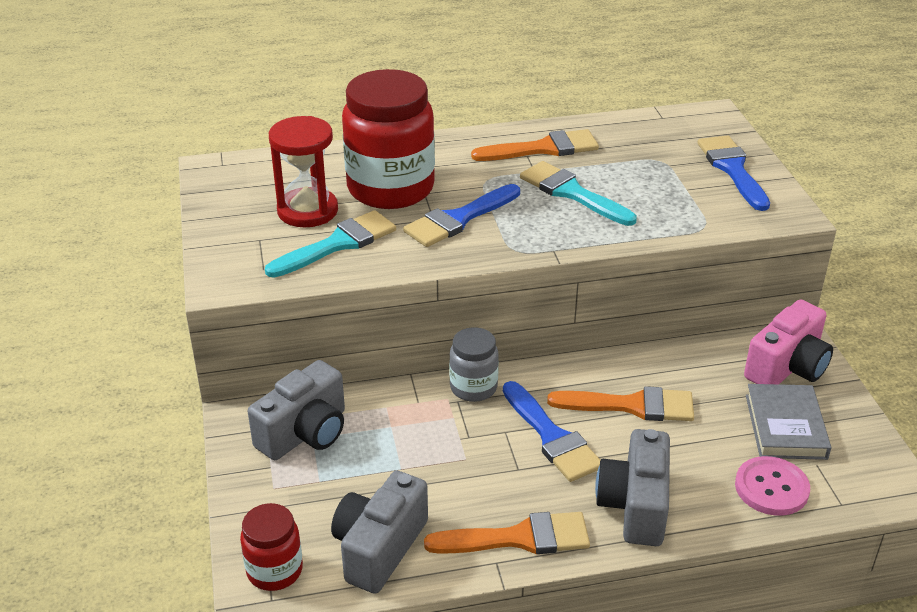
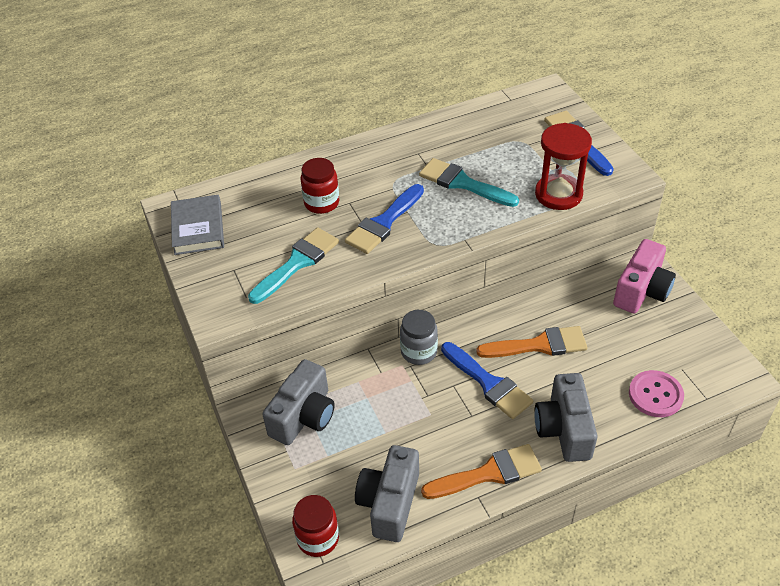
camera: 10 degrees left, 10 degrees up
(307, 211) = (263, 235): red hourglass -> red hourglass (558, 194)
(390, 189) = (321, 203): red jar -> red jar, size x0.51
(543, 148) = (428, 144): orange brush -> none
(785, 426) = (653, 341): grey book -> grey book (198, 228)

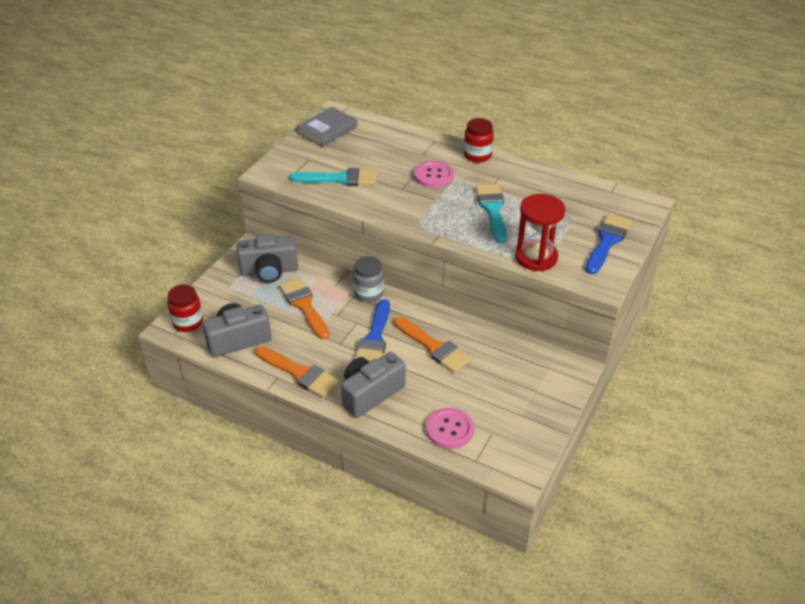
camera: 50 degrees right, 5 degrees down
(321, 203) = (402, 162): red jar -> red jar (477, 155)
(368, 193) = (434, 176): none -> pink button
(384, 223) = (414, 195): blue brush -> none
(388, 415) = (304, 306): none -> orange brush
(641, 291) = (547, 378): pink camera -> none

